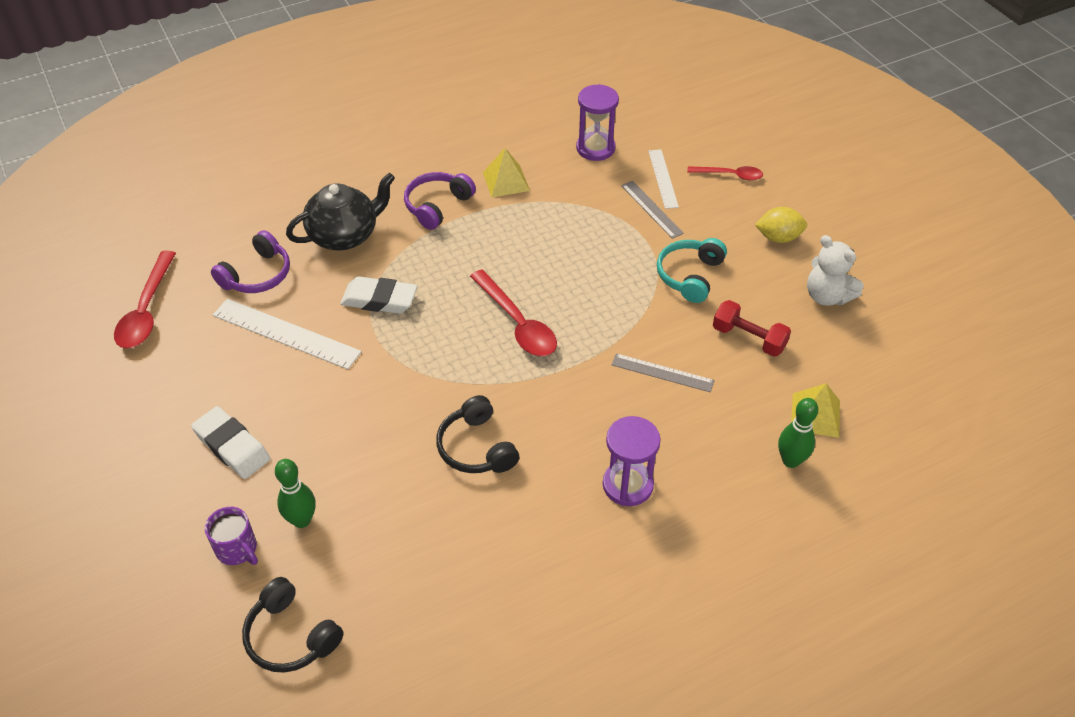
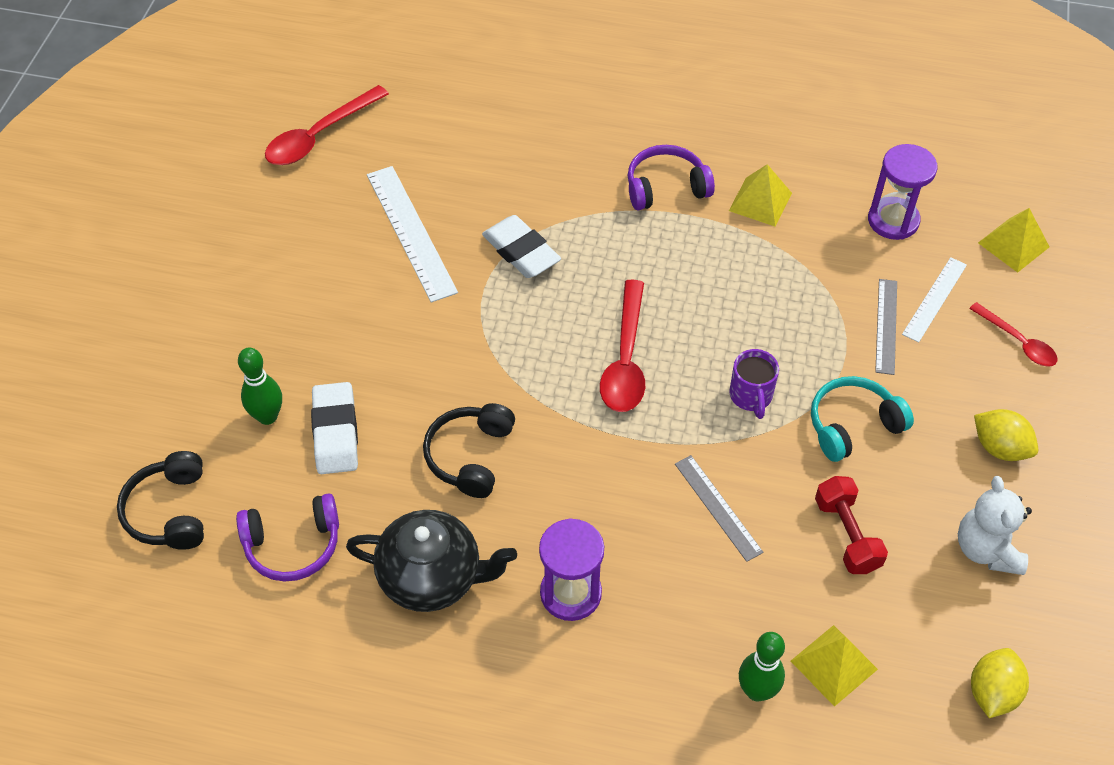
camera: 40 degrees right, 5 degrees up
(232, 446) = (274, 310): white eraser -> white eraser (335, 432)
(237, 549) = (198, 405): purple mug -> purple mug (751, 396)
(257, 275) = (438, 158): purple headphones -> purple headphones (293, 545)
(344, 235) = (550, 166): black teapot -> black teapot (432, 577)
(674, 124) = (1013, 244): none -> yellow pyramid
(906, 370) = (992, 692): none -> yellow lemon

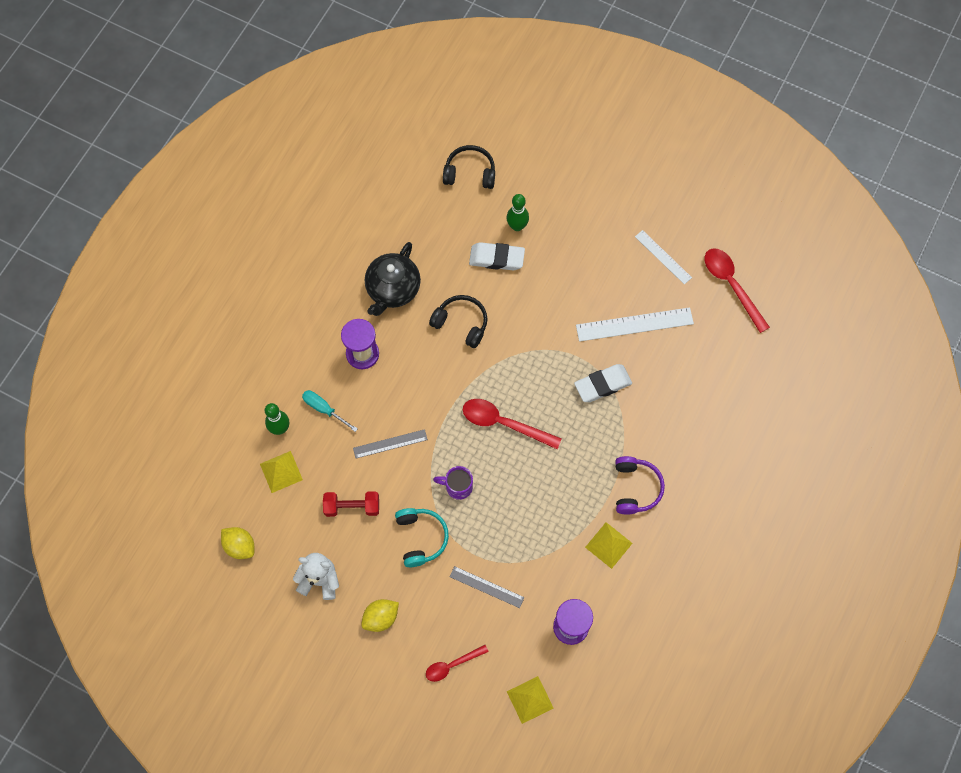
camera: 105 degrees right, 15 degrees up
(293, 545) = (432, 227): purple headphones -> none
(694, 627) = (324, 409): none -> turquoise screwdriver
(934, 299) = (499, 626): white ruler -> white ruler (663, 257)

